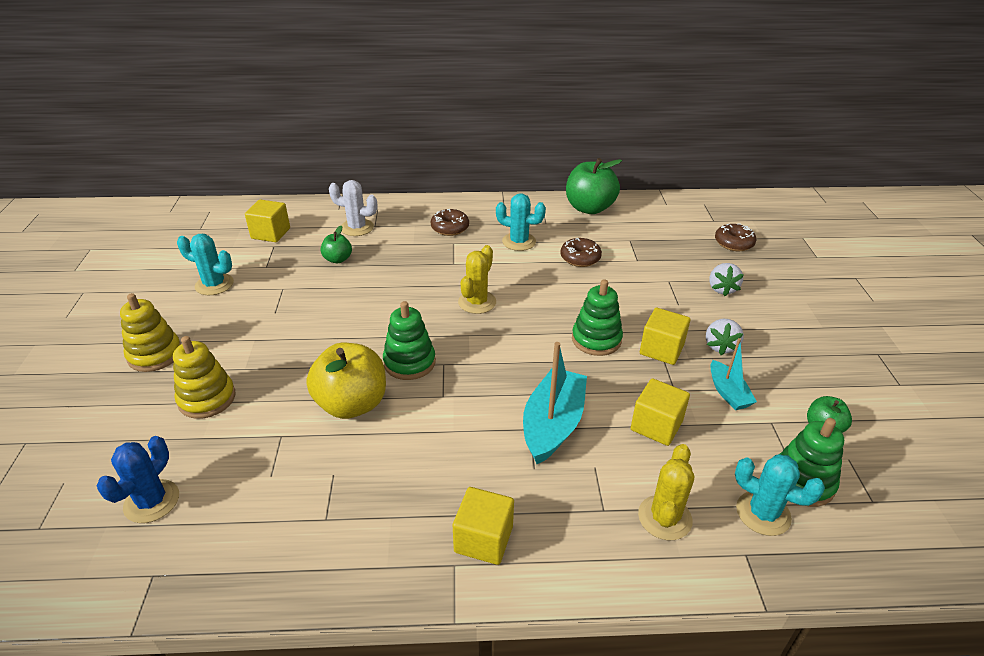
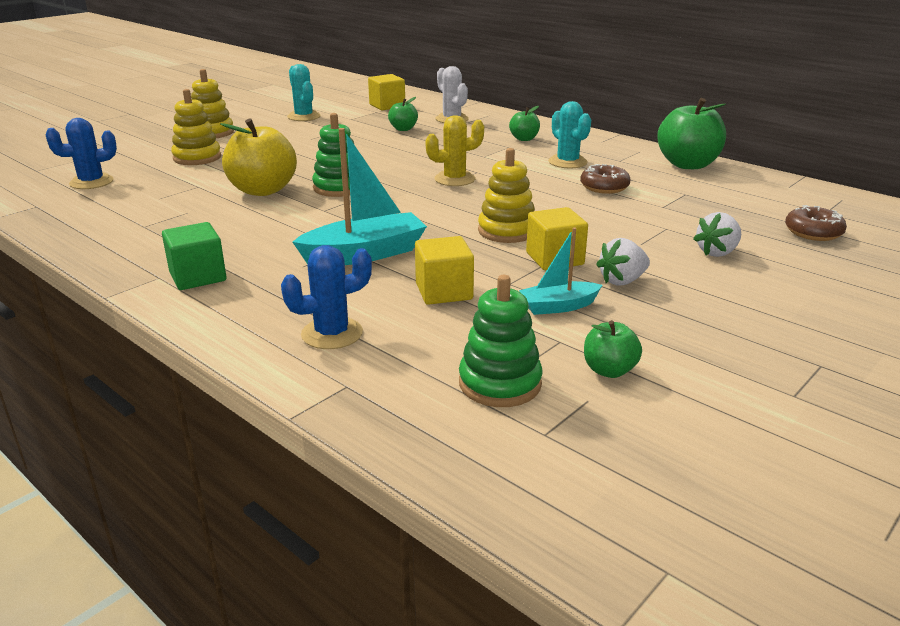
camera: 45 degrees right, 10 degrees down
(450, 228) = (524, 139): brown donut -> green apple
(483, 539) = (198, 277): yellow cube -> green cube
(596, 339) = (507, 231): green stacking toy -> yellow stacking toy
(664, 518) = (332, 334): yellow cactus -> blue cactus
(728, 392) = (558, 306): turquoise boat -> turquoise boat turned 45 degrees clockwise
(763, 513) = (416, 377): turquoise cactus -> none

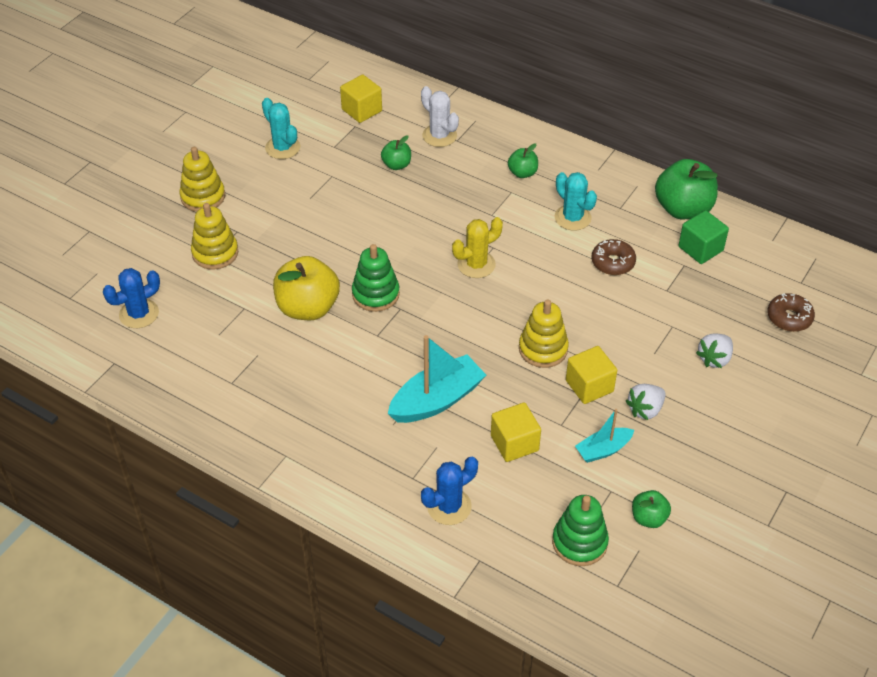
camera: 10 degrees left, 20 degrees up
(198, 277) = (316, 451): green cube -> green cube (700, 248)

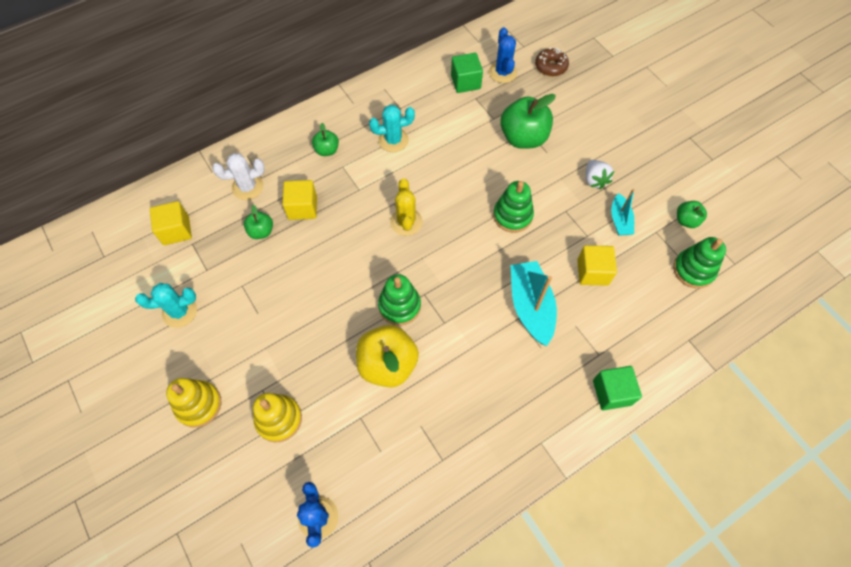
camera: 65 degrees left, 15 degrees up
(373, 501) = (612, 392): none -> green cube
(449, 506) = (635, 340): blue cactus -> blue cactus (502, 72)
(543, 349) = (512, 216): yellow stacking toy -> green stacking toy
(589, 386) = (560, 203): yellow cube -> yellow cube (302, 207)
(613, 262) = (451, 136): brown donut -> none
(683, 209) = (423, 74): green apple -> green apple (523, 138)
(714, 359) = (567, 121): white strawberry -> none

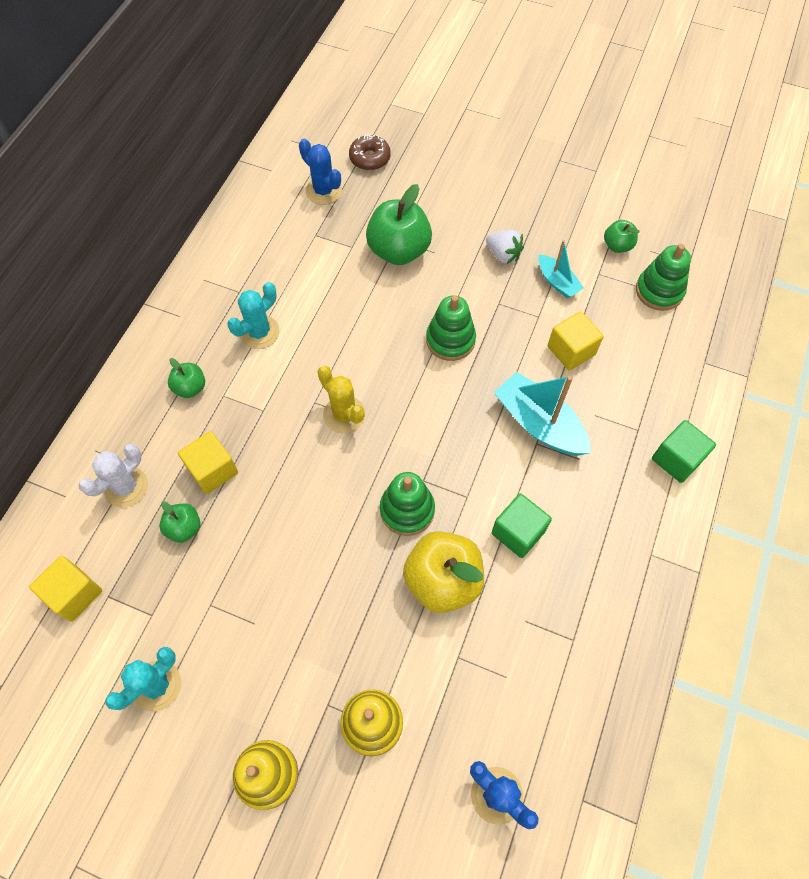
camera: 35 degrees left, 0 degrees up
(465, 82) = (291, 223): green cube -> green cube (518, 532)

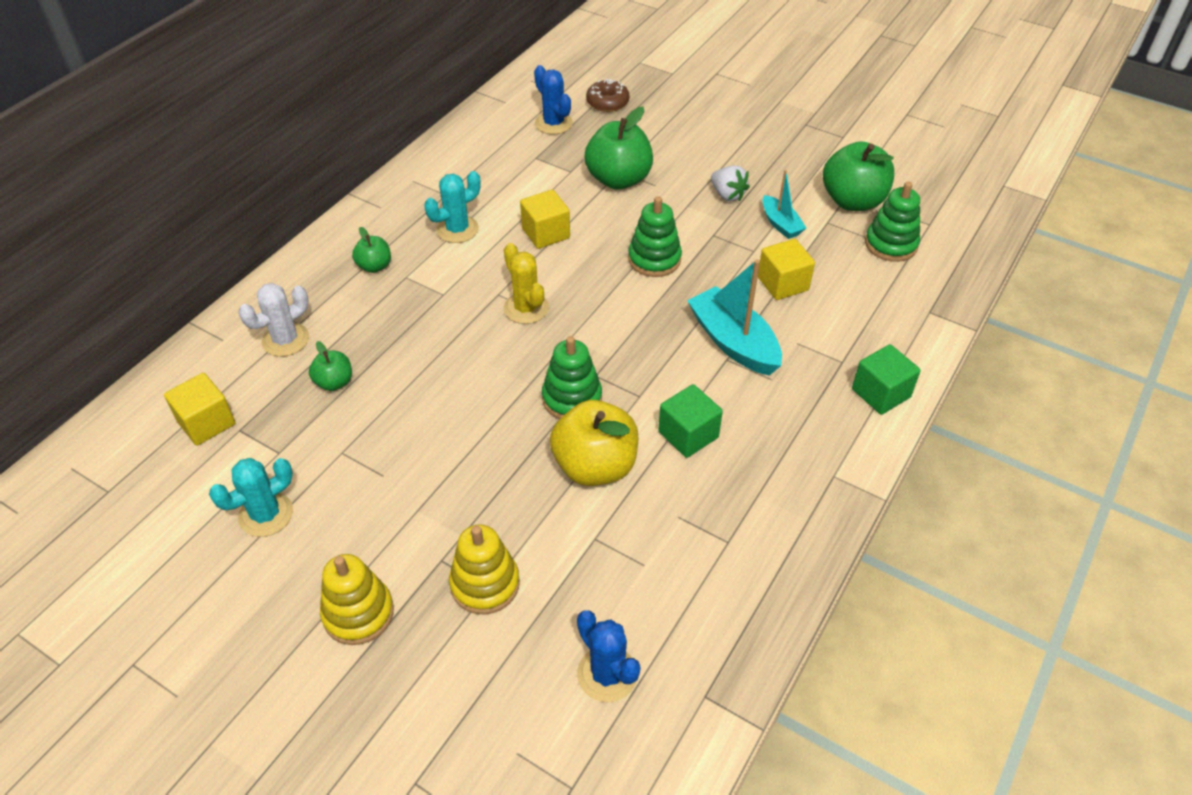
camera: 10 degrees right, 15 degrees down
(212, 470) = (377, 337): yellow cube -> yellow cube (546, 233)
(617, 246) = (852, 201): green apple -> green apple, size x1.95

